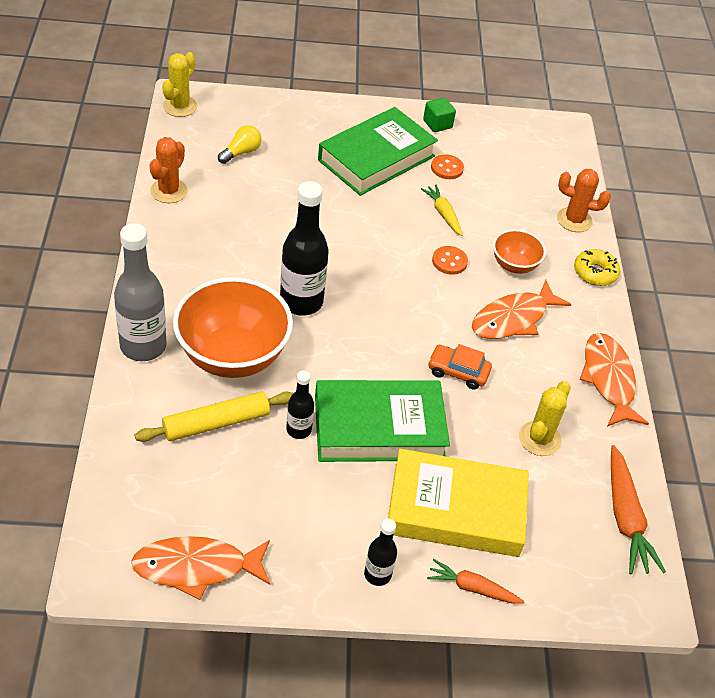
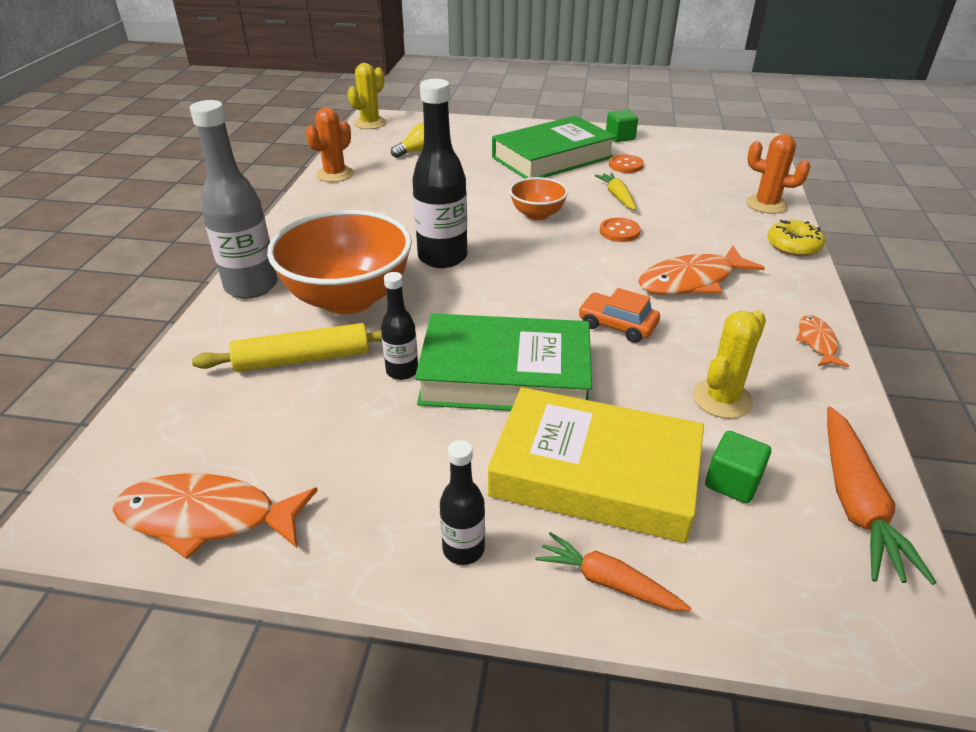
camera: 15 degrees right, 10 degrees down
(514, 265) = (695, 237): orange bowl -> orange bowl (537, 215)
(547, 508) = (732, 482): none -> green cube
(608, 379) = (817, 342): orange fish -> orange fish, size x0.54

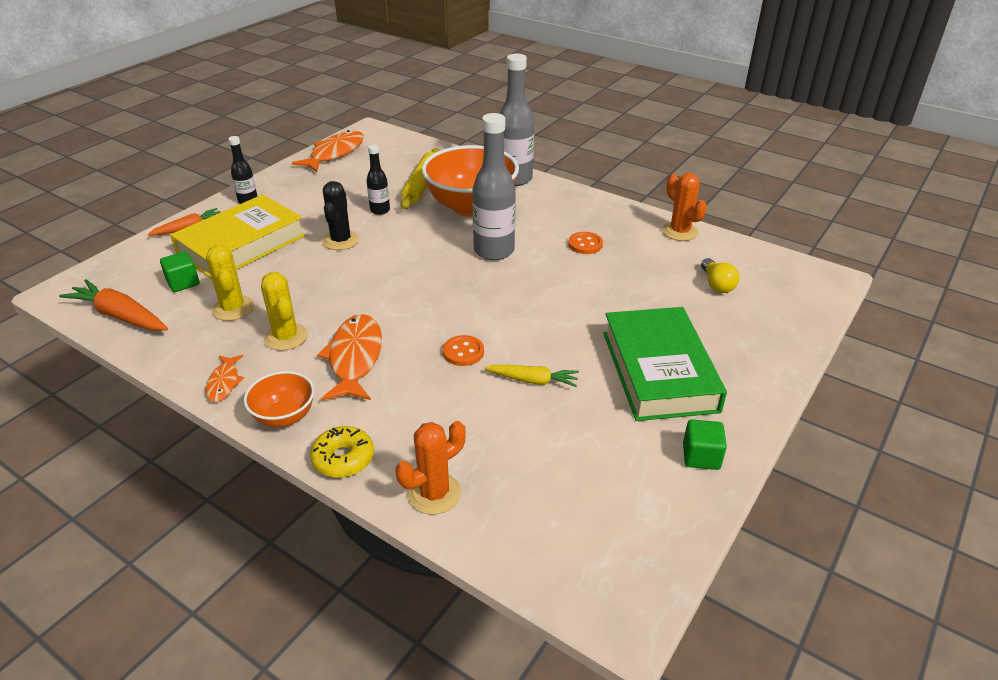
camera: 115 degrees right, 0 degrees up
(370, 123) = (812, 272): yellow cactus -> yellow cactus (286, 337)
(442, 257) = (494, 251): black bottle -> grey bottle
(505, 375) = (341, 240): green book -> black cactus
(537, 215) = (529, 316): orange bowl -> orange bowl (284, 417)
(617, 325) = (341, 297): orange car -> none
(625, 165) = (607, 421): orange button -> orange button (585, 244)
(817, 342) = (224, 383): orange fish -> orange fish turned 60 degrees clockwise

